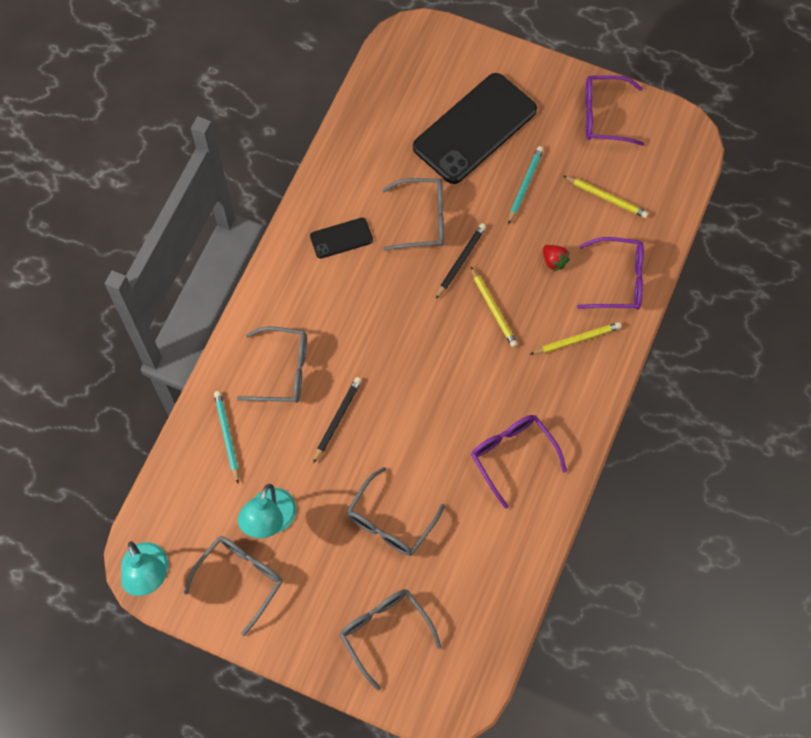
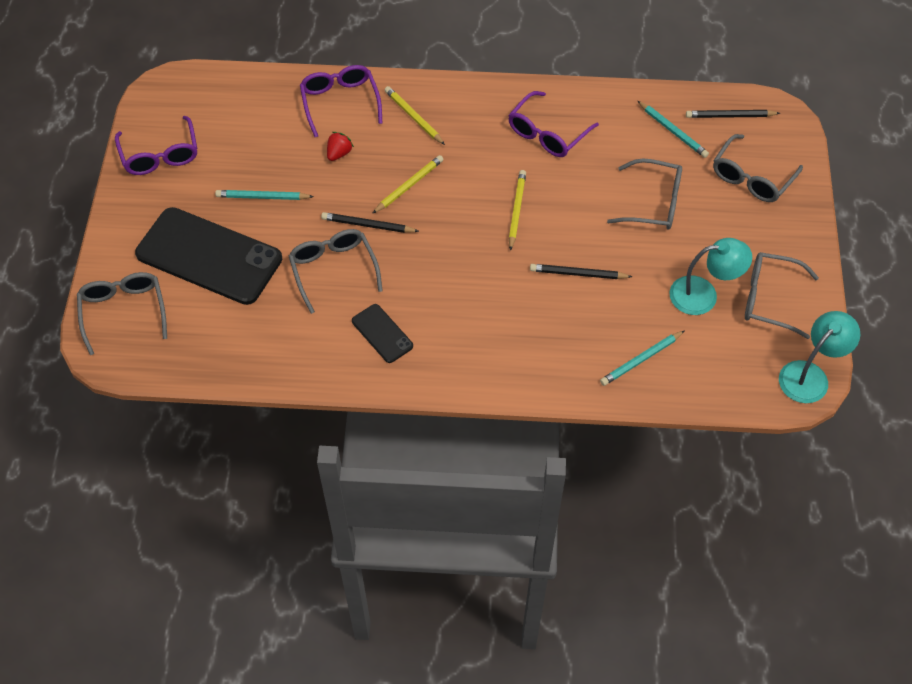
camera: 110 degrees left, 10 degrees down
(283, 371) = (550, 335): grey glasses -> grey glasses (123, 311)
(472, 580) = (673, 131): none -> turquoise pencil
(472, 649) = (730, 116): none -> black pencil
(606, 198) = (254, 131): yellow pencil -> yellow pencil (516, 210)

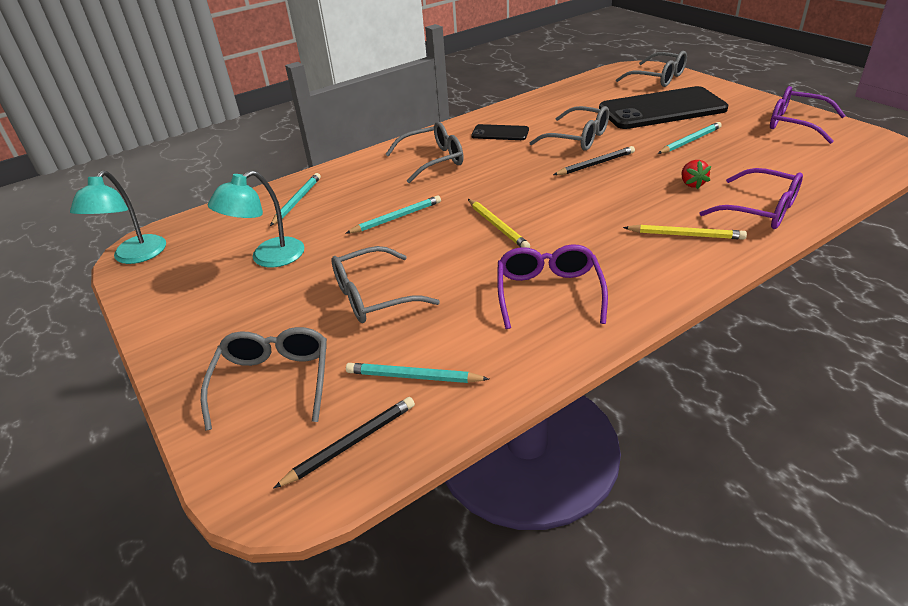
camera: 145 degrees right, 20 degrees down
(409, 185) = (606, 195): yellow pencil -> none
(578, 274) = (396, 217): black pencil -> turquoise pencil
(769, 299) = (197, 285): grey glasses -> grey glasses (433, 160)

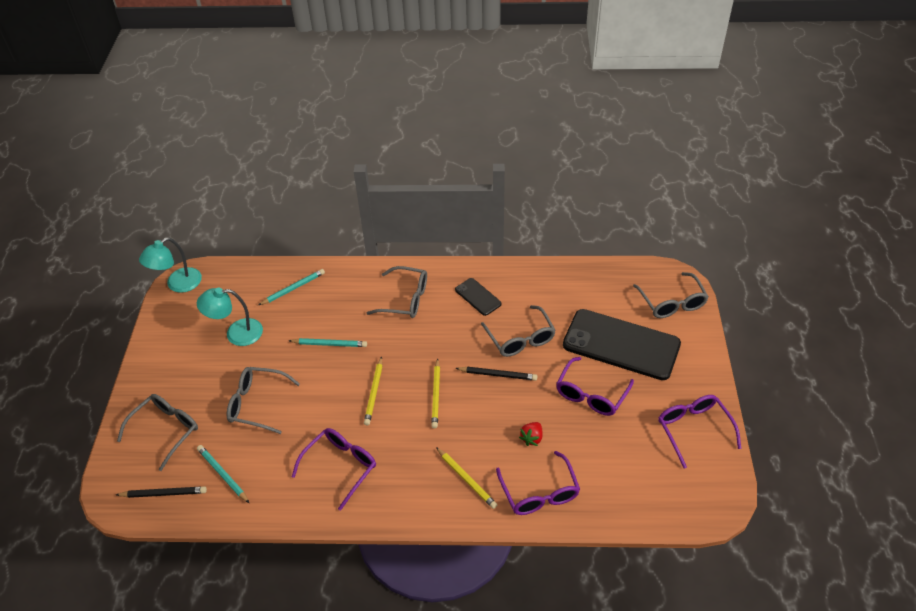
camera: 35 degrees right, 10 degrees up
(562, 200) = (436, 395): none -> yellow pencil
(690, 141) = (591, 394): turquoise pencil -> purple glasses

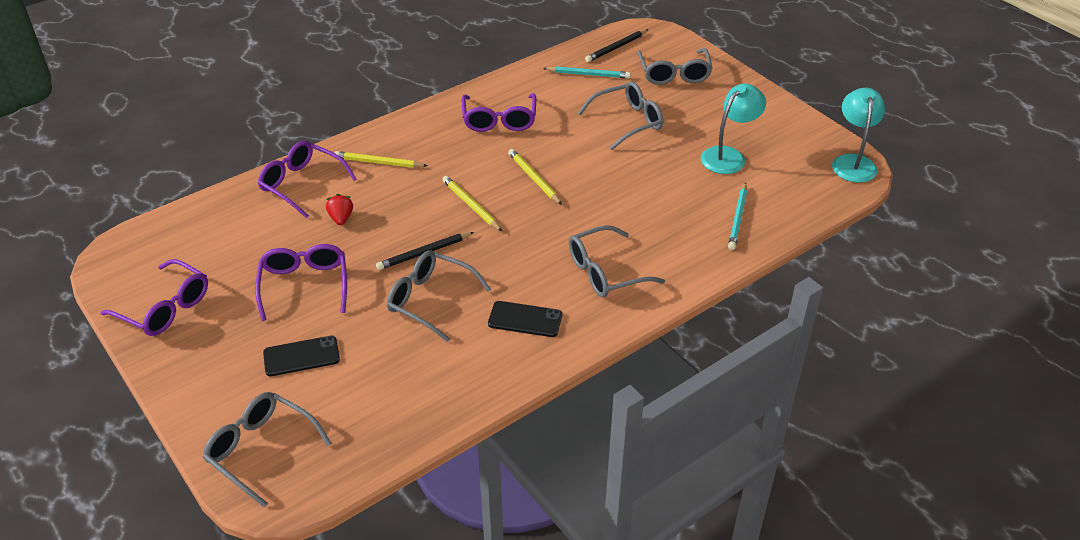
camera: 140 degrees right, 5 degrees down
(330, 344) = (628, 192): turquoise pencil -> none
(621, 344) = (301, 356): black phone -> black phone, size x0.46

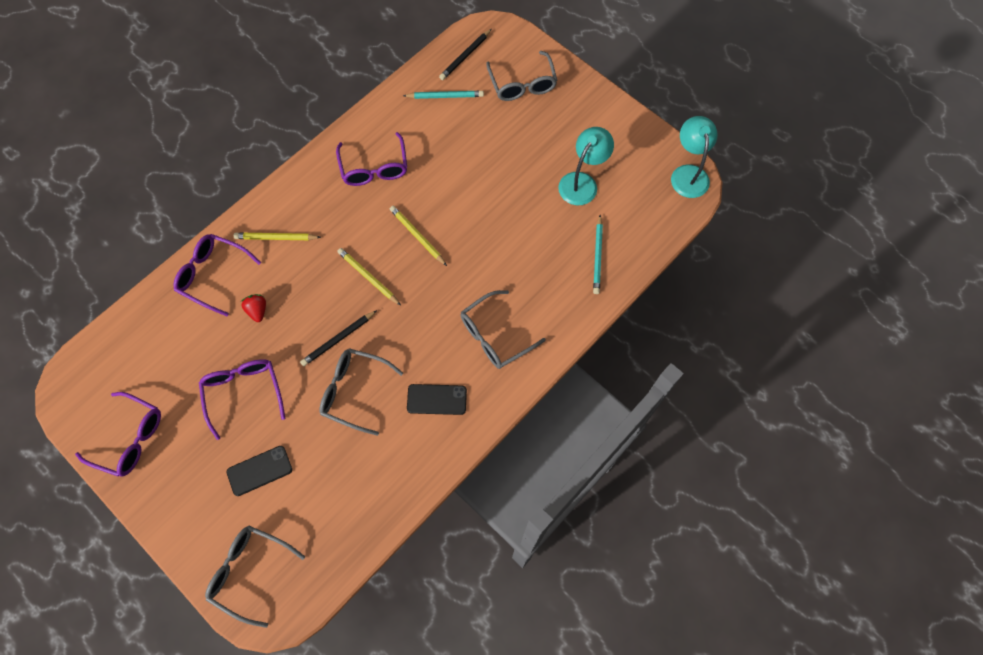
camera: 10 degrees left, 25 degrees up
(628, 122) = (489, 152): grey glasses -> none

